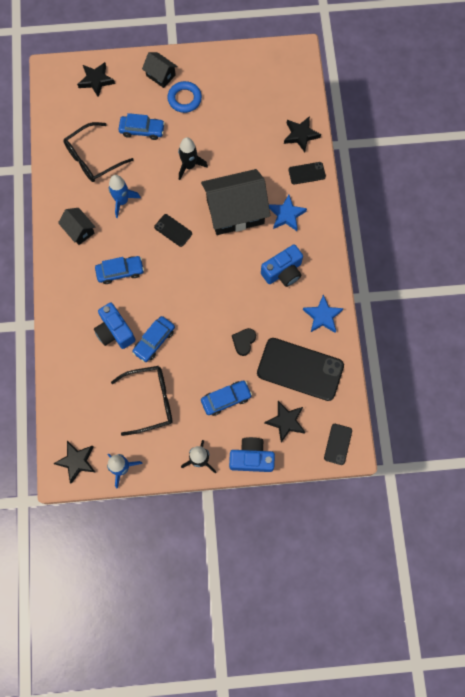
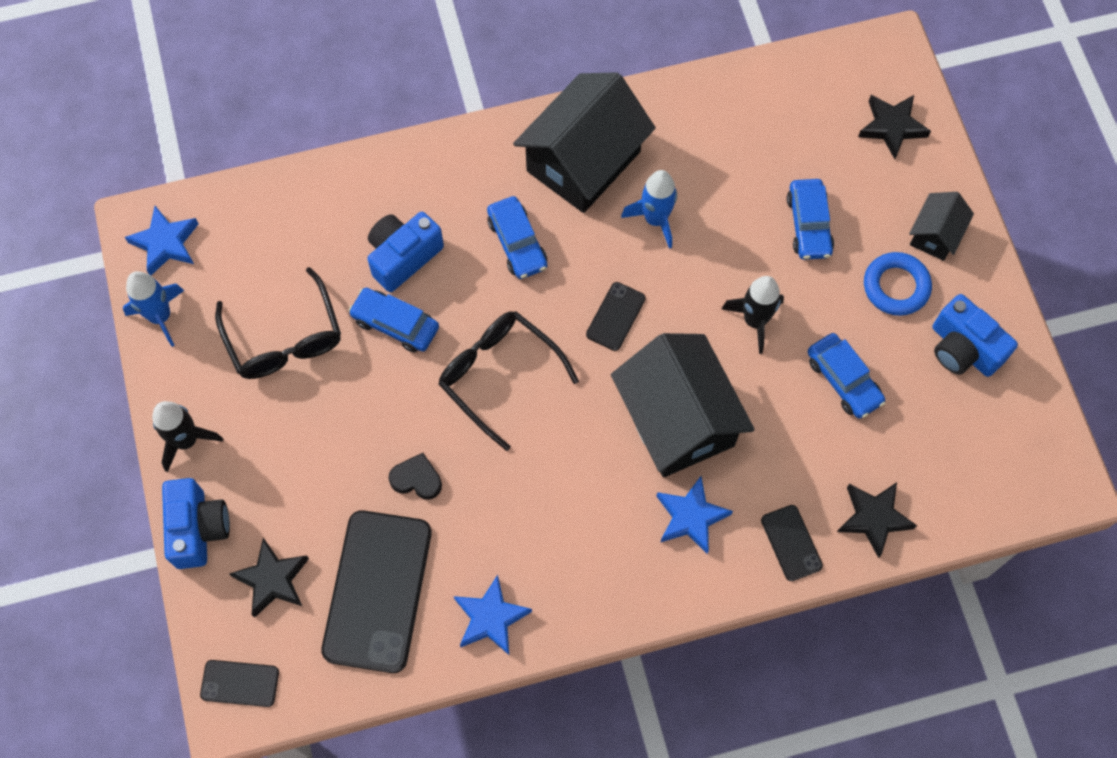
camera: 80 degrees right, 5 degrees down
(77, 461) = (165, 243): black star -> blue star
(79, 230) = (583, 161): black house -> black house, size x2.04
(93, 158) = (730, 155): black glasses -> black glasses (499, 376)
(226, 399) = (303, 466): blue car -> blue car (843, 380)
(283, 272) = (569, 529): blue camera -> blue camera (963, 349)

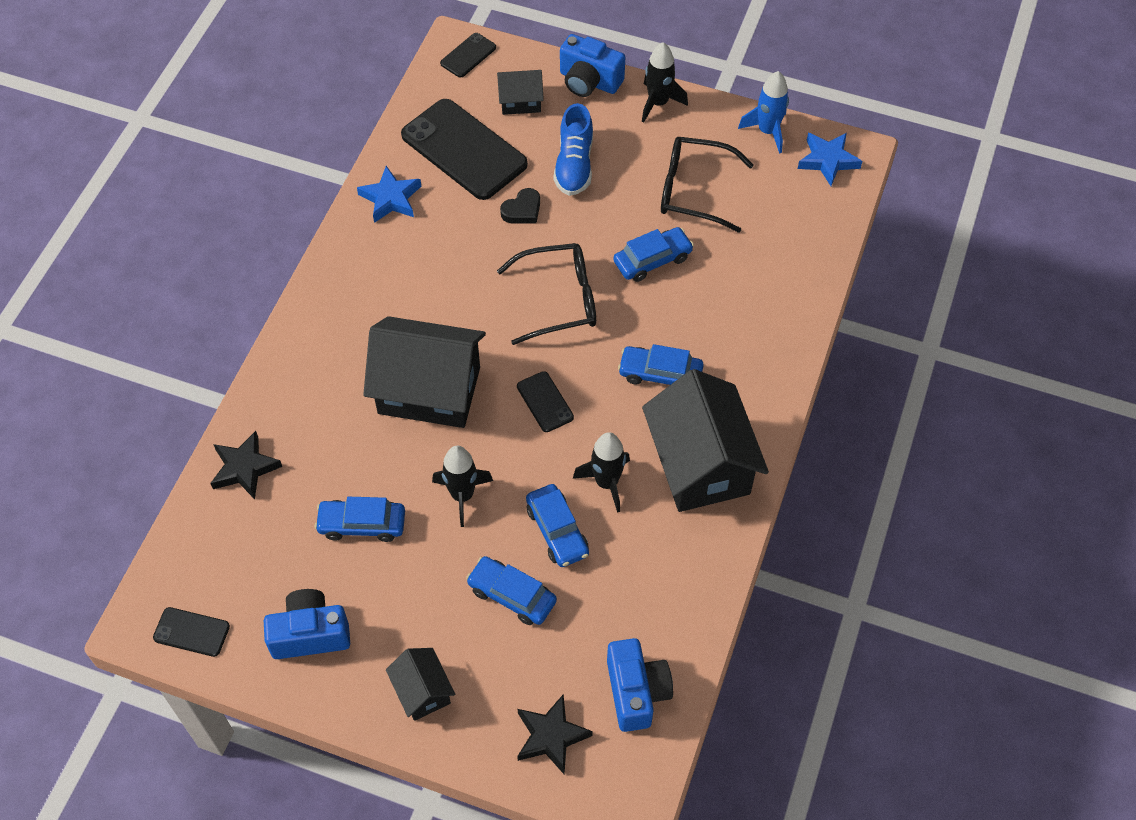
camera: 125 degrees right, 10 degrees down
(272, 580) = (520, 101): black star -> black house
(325, 468) = (574, 165): none -> blue shoe
(403, 257) = (706, 294): blue camera -> blue camera (636, 692)
(655, 219) = (606, 483): blue rocket -> black rocket
(691, 517) = (352, 352): blue star -> none
(728, 228) = (557, 531): none -> blue car
(791, 543) = (277, 402): black phone -> black phone (191, 632)
(896, 286) = (404, 623): blue ring -> none

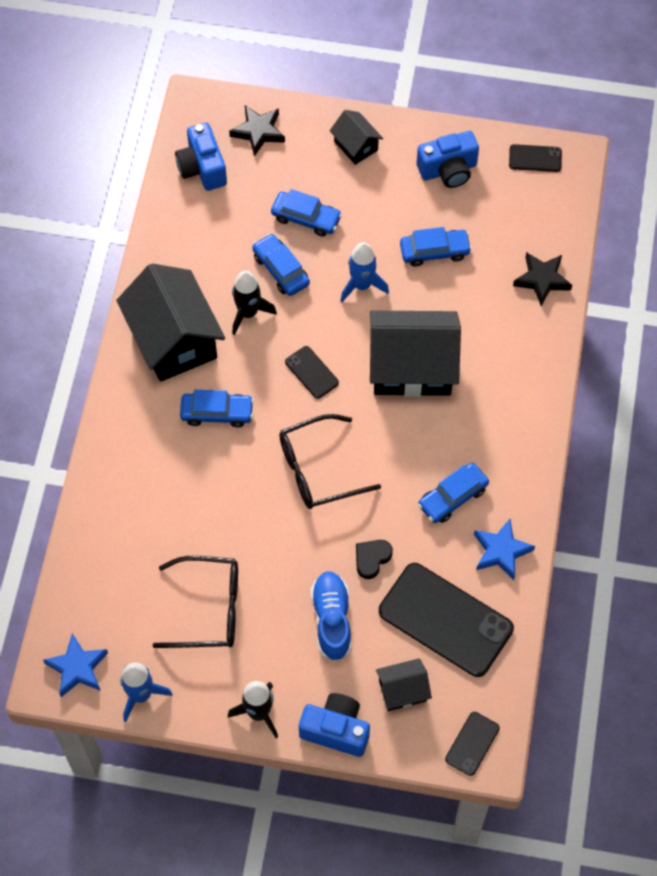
camera: 170 degrees right, 5 degrees up
(462, 495) = (362, 285): black rocket -> blue rocket
(652, 260) = (239, 524): blue car -> blue car (452, 497)

